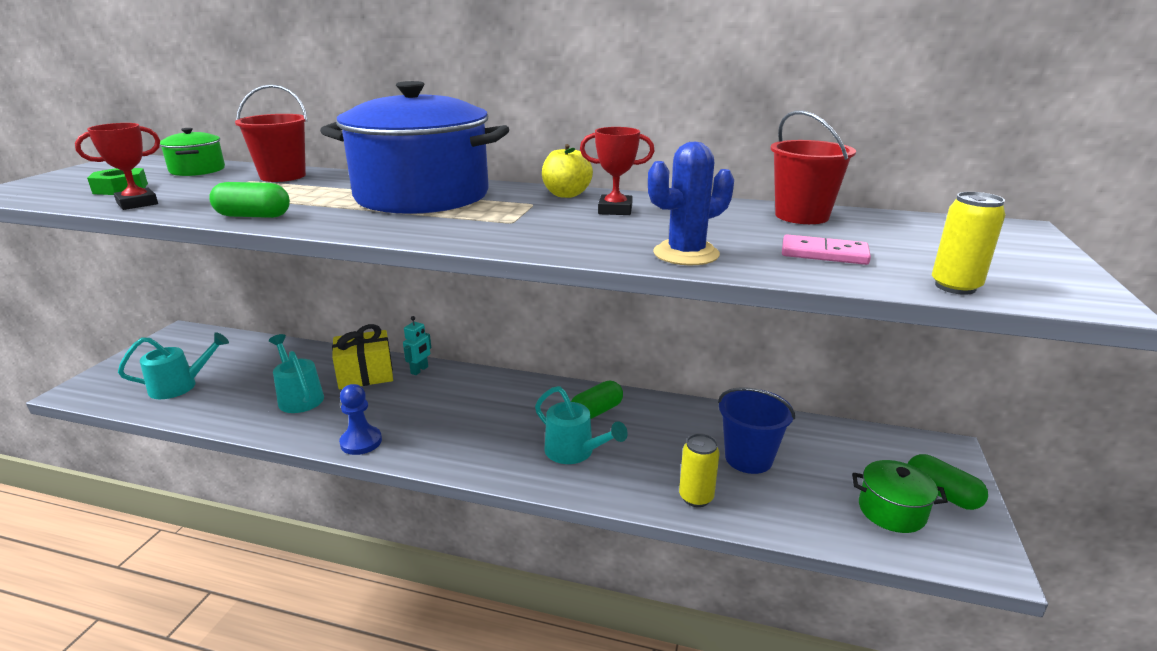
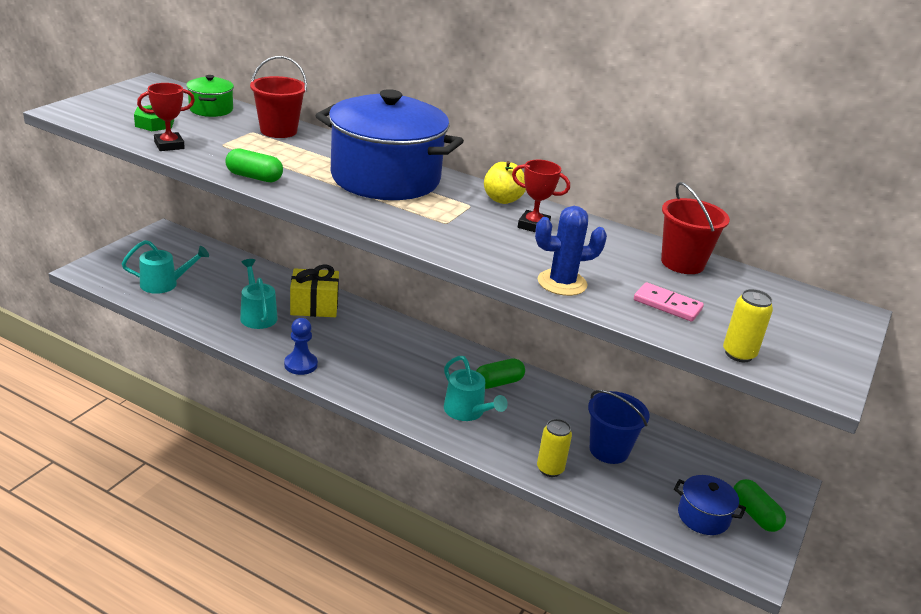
camera: 10 degrees right, 5 degrees up
(419, 370) = (360, 312): turquoise robot -> none
(891, 511) = (703, 517): green pot -> blue pot

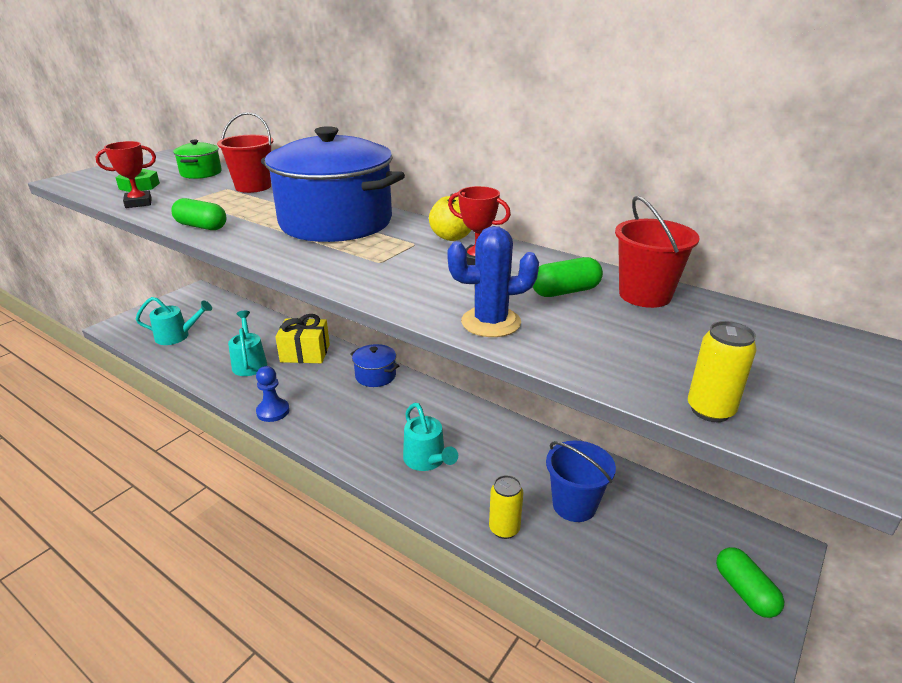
camera: 10 degrees right, 0 degrees up
(498, 383) = (466, 427): green capsule -> green capsule (565, 291)
(667, 305) = (619, 345): pink domino -> none
(703, 517) = (680, 594): blue pot -> blue pot (375, 376)

